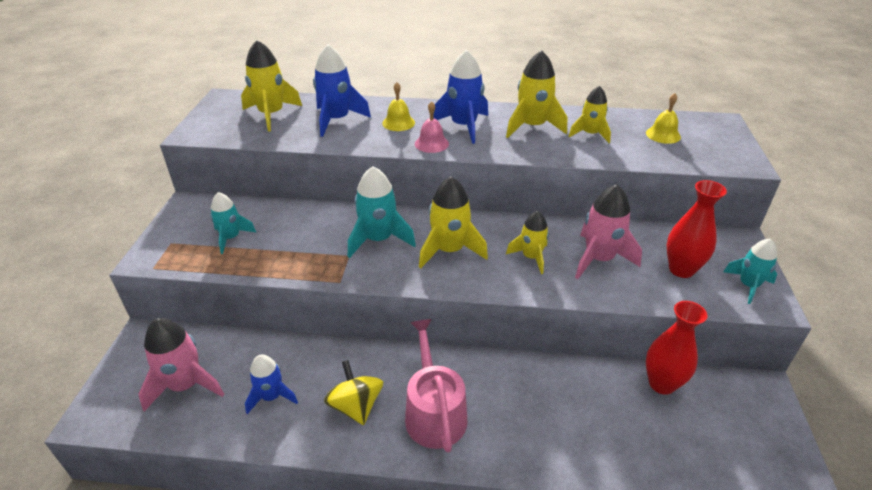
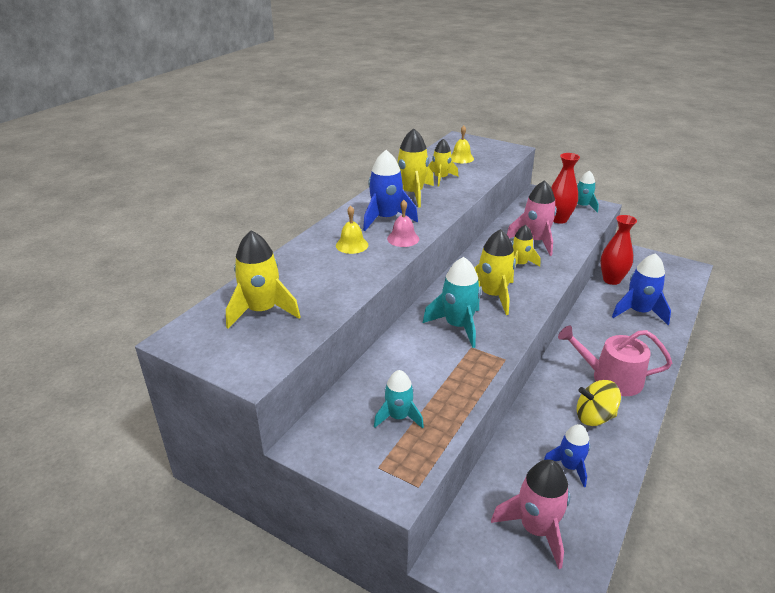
camera: 65 degrees left, 5 degrees down
(337, 120) = (315, 274): blue rocket -> blue rocket (638, 312)

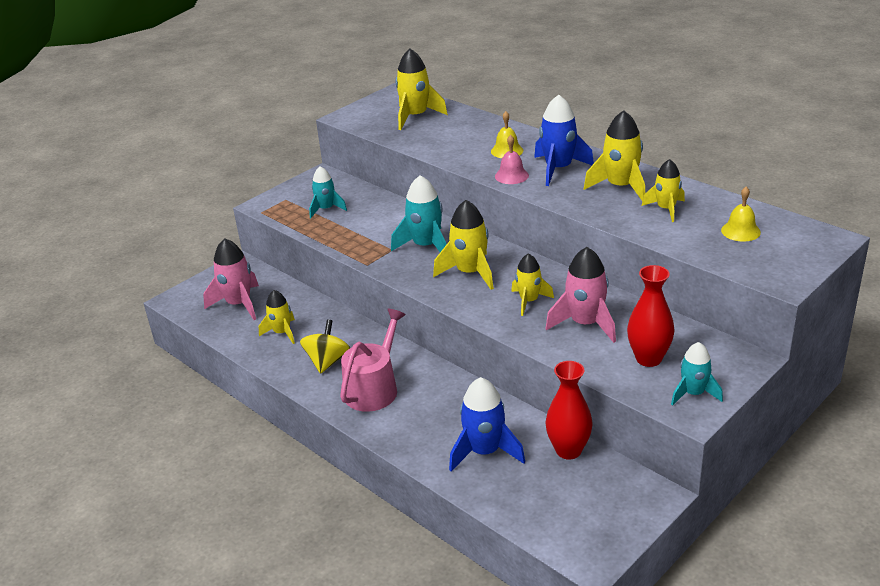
camera: 105 degrees right, 0 degrees up
(569, 466) = (282, 333): blue rocket -> yellow rocket

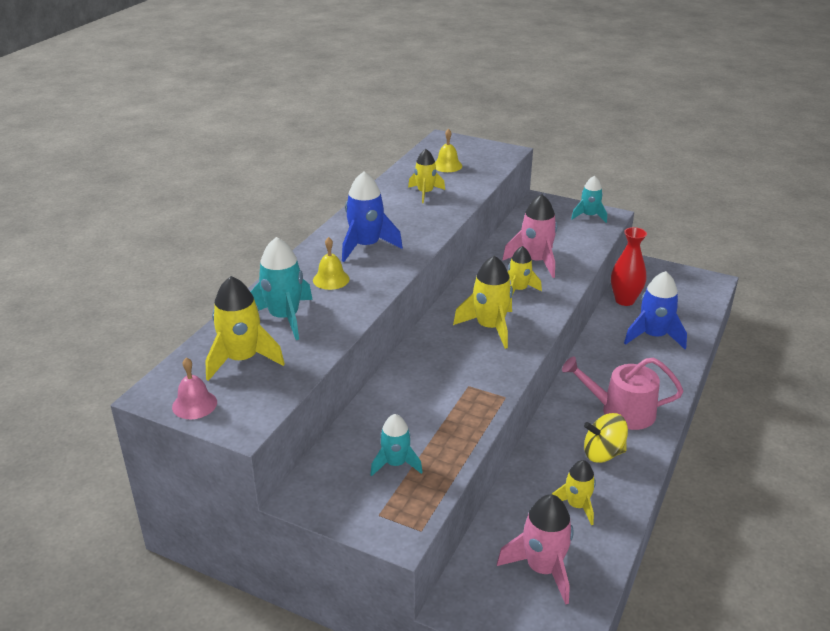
camera: 110 degrees left, 0 degrees up
(426, 246) = (453, 363): turquoise rocket -> turquoise rocket (284, 317)
(511, 176) = (387, 269): pink bell -> pink bell (194, 404)
(620, 187) = (393, 214): yellow rocket -> none
(648, 359) = (562, 233): red vase -> none

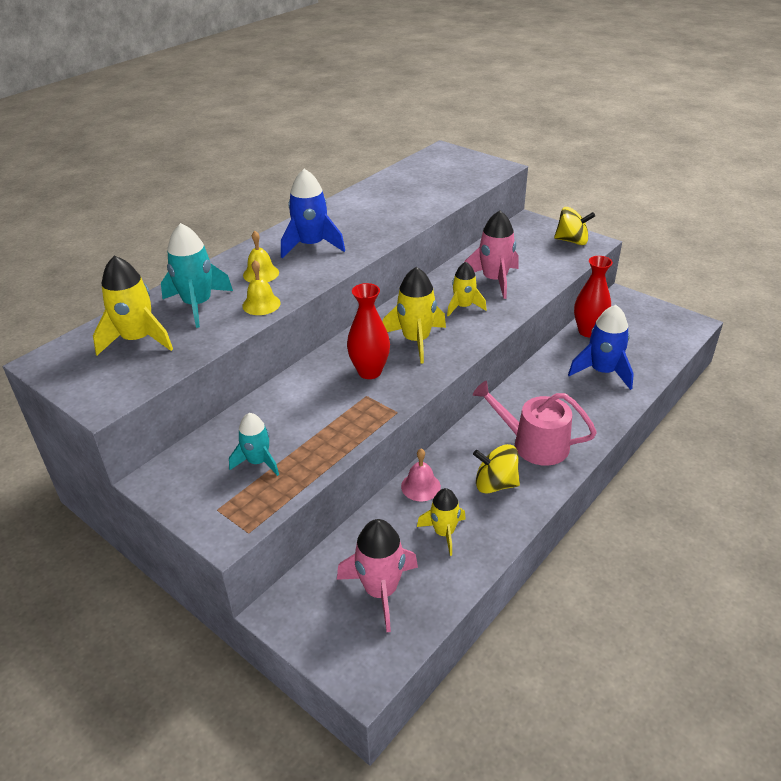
camera: 15 degrees right, 5 degrees up
(194, 404) = (72, 376): pink bell -> pink bell (420, 486)
(425, 193) = (396, 200): yellow rocket -> none
(447, 165) = (432, 176): yellow bell -> yellow bell (261, 304)
(460, 363) = (369, 372): none -> red vase
(589, 216) = (572, 241): turquoise rocket -> yellow spinning top

